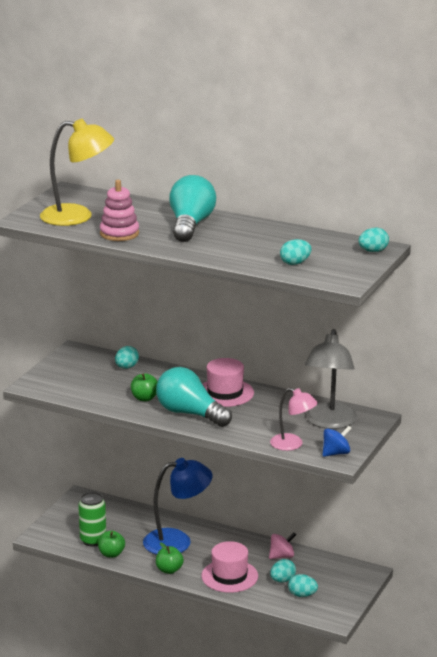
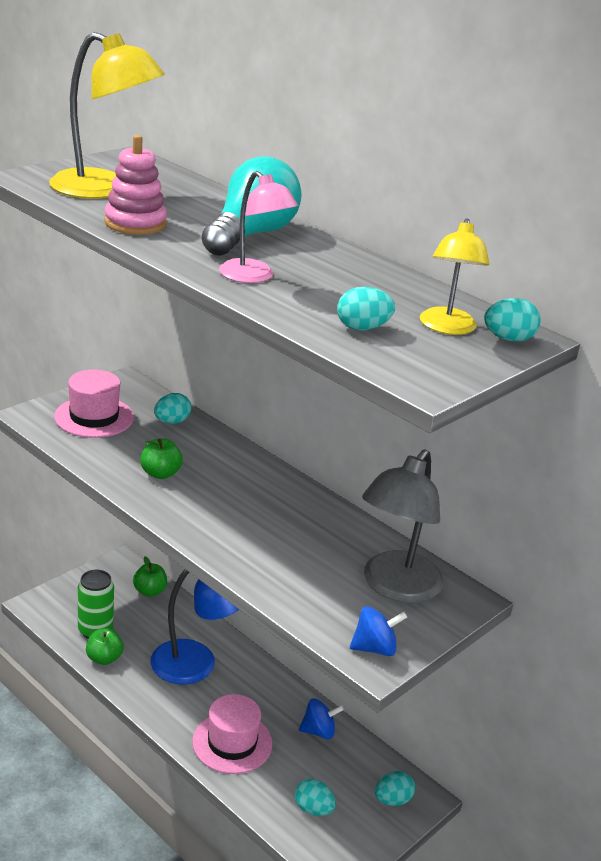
camera: 15 degrees right, 5 degrees up
(169, 570) = (160, 707): green apple -> green apple (150, 591)
(190, 413) = (204, 515): turquoise light bulb -> none
(225, 393) = (274, 495): pink hat -> pink hat (94, 417)
(282, 556) = (318, 731): pink spinning top -> blue spinning top
(282, 580) = (299, 773): turquoise egg -> turquoise egg (392, 800)
(292, 444) = (317, 612): pink lamp -> pink lamp (253, 277)
(338, 252) = (447, 328): none -> yellow lamp

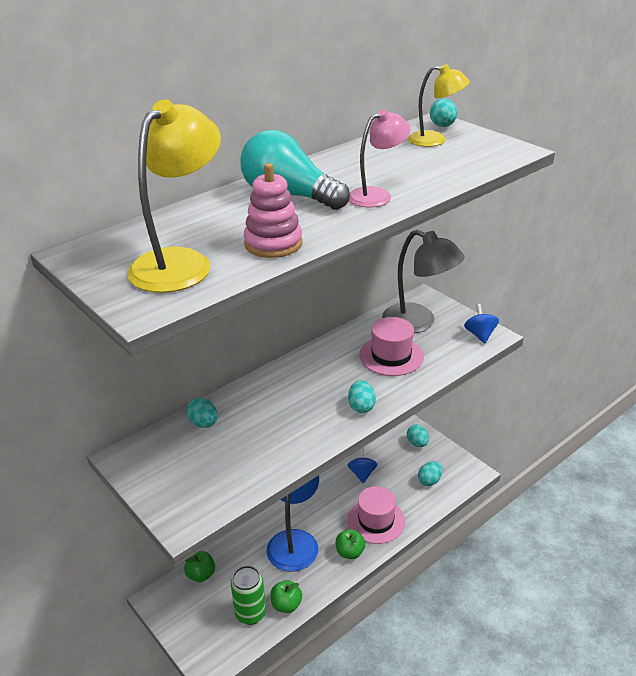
camera: 80 degrees left, 5 degrees up
(94, 417) = (191, 475): pink hat -> pink hat (391, 356)
(160, 473) = (289, 429): green apple -> green apple (350, 552)
(362, 328) = (449, 163): turquoise egg -> turquoise egg (361, 407)

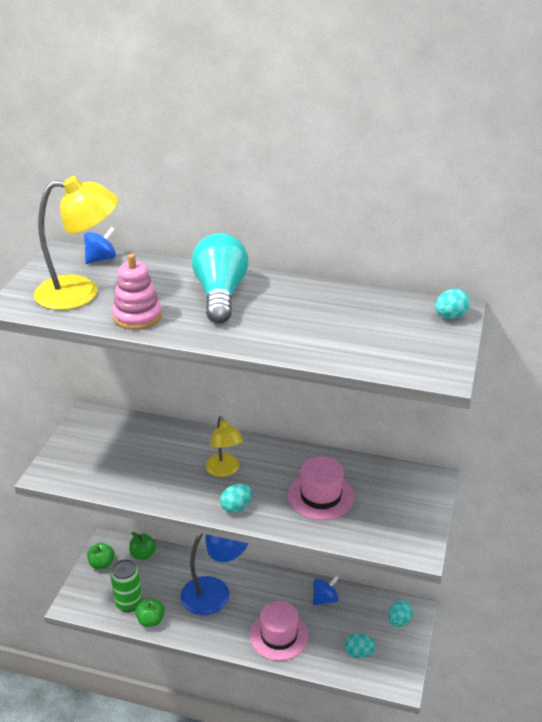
camera: 55 degrees right, 0 degrees up
(204, 423) = (148, 434): turquoise egg -> none
(350, 552) = (230, 635): green apple -> green apple (102, 564)
(377, 195) = (262, 332): pink lamp -> none
(418, 322) = (388, 493): grey lamp -> none
(435, 140) = (410, 323): yellow lamp -> yellow lamp (224, 470)
(480, 335) = (411, 542): blue spinning top -> blue spinning top (101, 259)

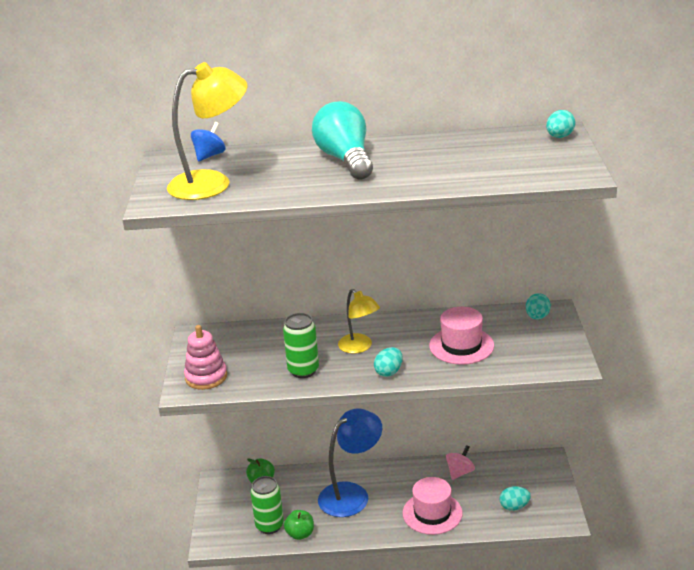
camera: 15 degrees left, 5 degrees down
(102, 564) = (223, 500): green apple -> none
(137, 316) = (282, 189): pink stacking toy -> pink stacking toy (206, 377)
(160, 482) = (303, 370): none -> green can
(325, 599) = (460, 472): blue spinning top -> pink spinning top
(399, 621) = (538, 472): turquoise egg -> turquoise egg (537, 317)

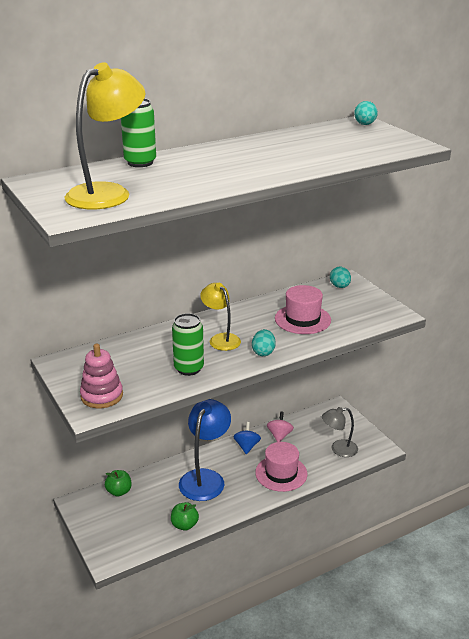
camera: 30 degrees left, 0 degrees up
(209, 156) = (77, 173): blue spinning top -> blue spinning top (247, 446)
(269, 526) = (152, 527): green can -> green can (140, 162)
(345, 160) = (212, 160): turquoise light bulb -> none
(359, 347) = (221, 339): yellow lamp -> yellow lamp turned 150 degrees counterclockwise
(514, 507) = (338, 449): turquoise egg -> grey lamp

